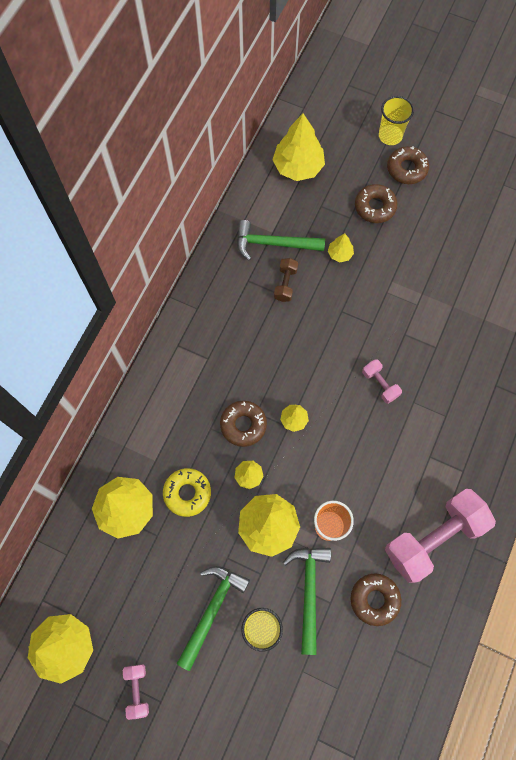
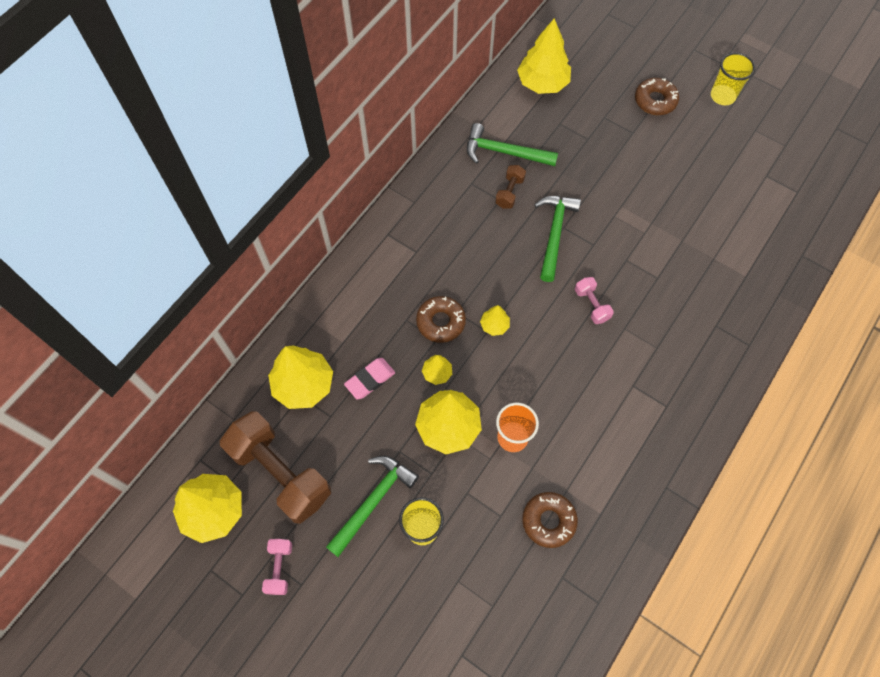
camera: 10 degrees right, 5 degrees down
(121, 599) = (280, 473): none -> brown dumbbell
(187, 493) = (370, 379): yellow donut -> pink eraser
(309, 591) = (479, 500): green hammer -> green hammer (554, 234)
(340, 254) = (571, 172): yellow tree -> none
(375, 207) = (615, 132): brown donut -> none
(390, 136) = (643, 67): yellow cup -> yellow cup (722, 96)
(433, 538) = (623, 469): pink dumbbell -> none

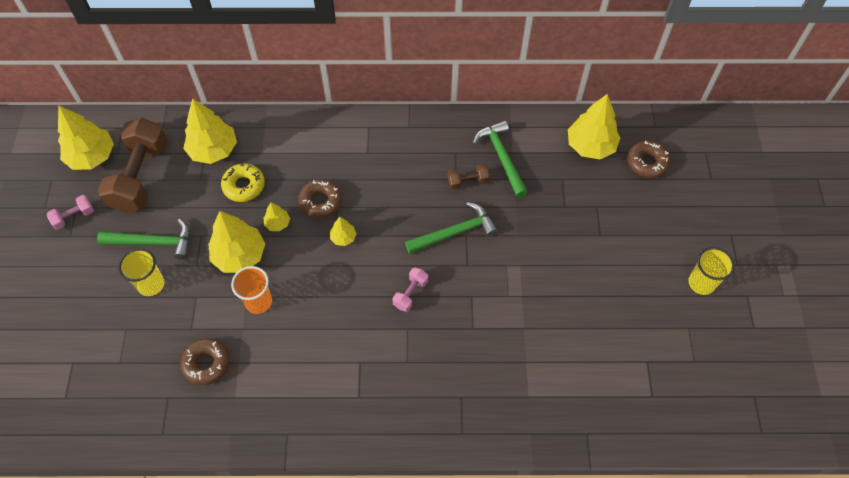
camera: 55 degrees right, 5 degrees down
(370, 379) = (244, 186): pink eraser -> yellow donut
(655, 101) = (647, 234): brown donut -> brown donut (647, 162)

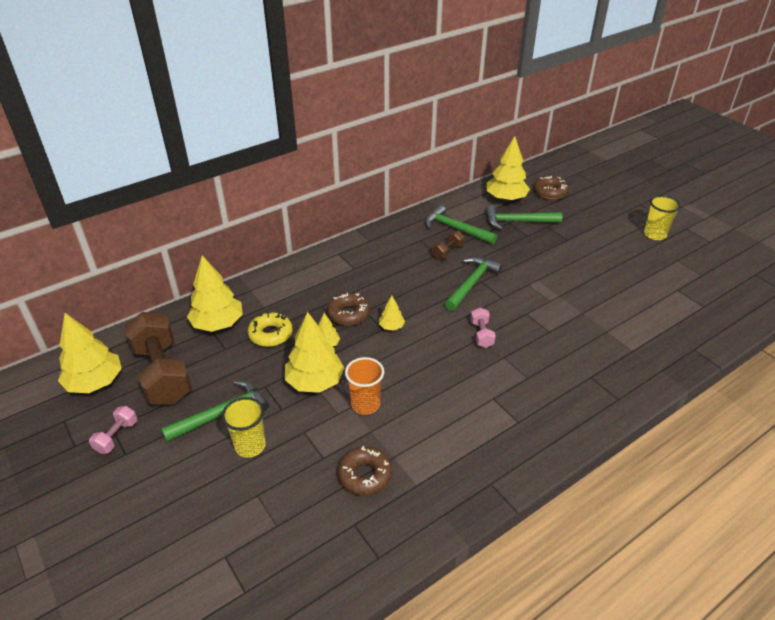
camera: 35 degrees left, 20 degrees down
(572, 183) = (517, 221): none -> green hammer

